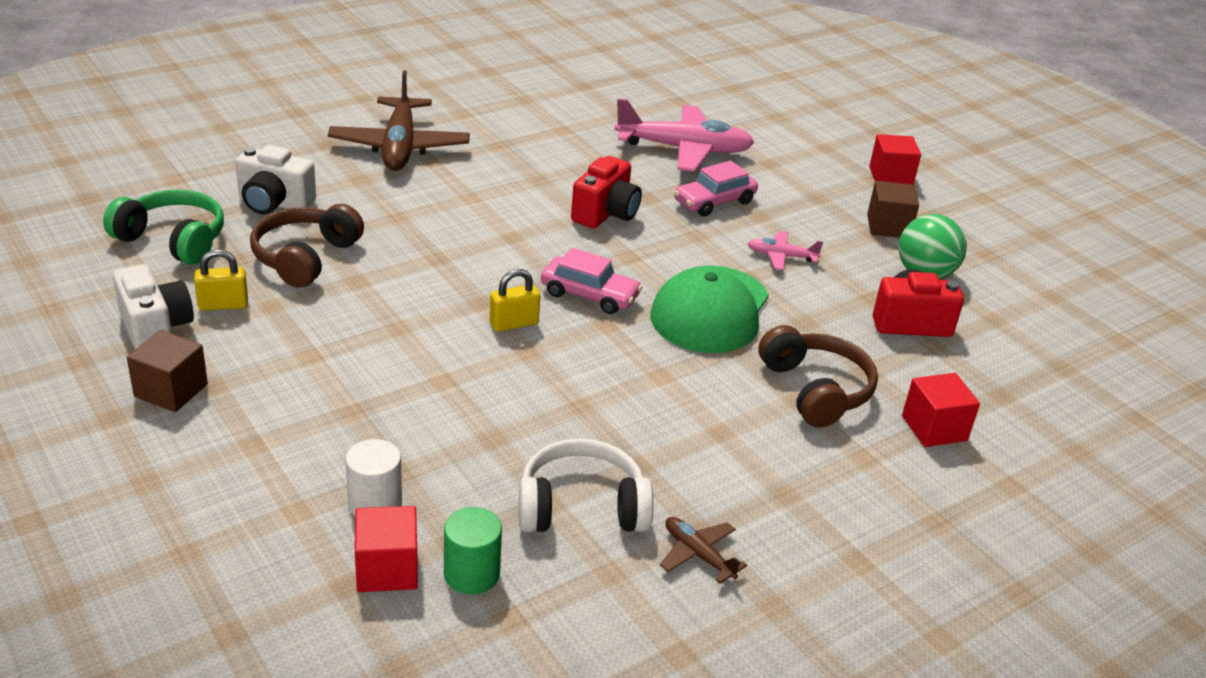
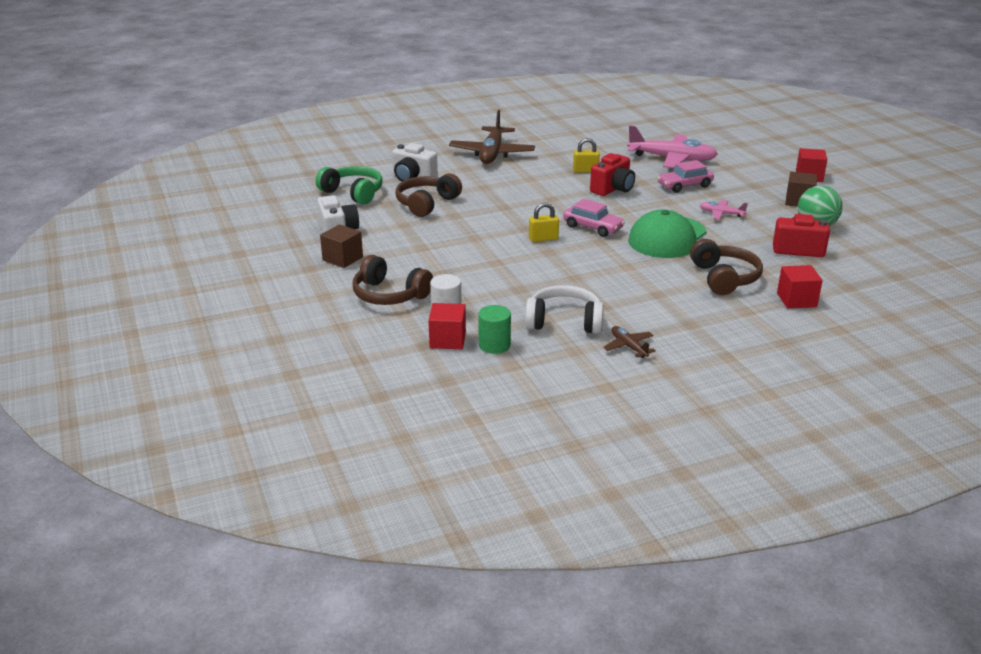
camera: 15 degrees right, 5 degrees down
(223, 305) = (376, 223): yellow padlock -> yellow padlock (585, 171)
(267, 470) = (389, 295): none -> brown headphones

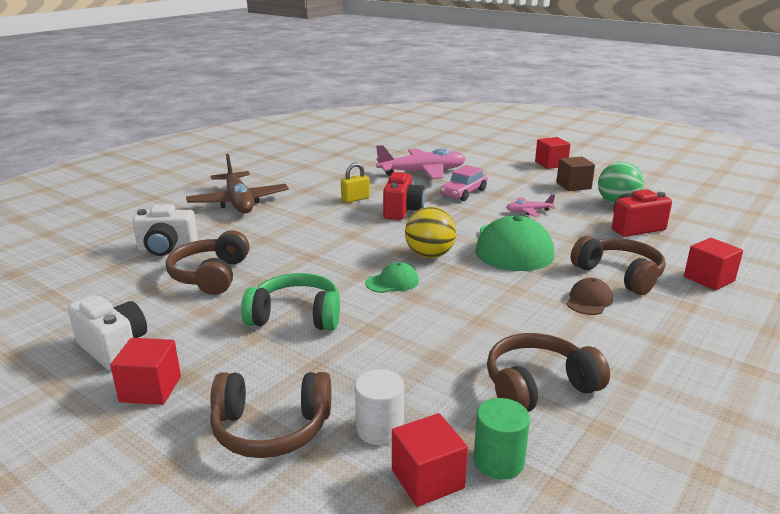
camera: 30 degrees left, 5 degrees down
(342, 259) = (150, 389): brown cube -> red cube
(353, 193) = (98, 286): green headphones -> green headphones (296, 316)
(543, 239) = (392, 282): yellow padlock -> green cap
(564, 322) = (538, 386): white headphones -> brown headphones
(593, 227) = (429, 255): pink car -> yellow ball
(628, 346) = (648, 396): brown plane -> none
(672, 287) = (589, 300): none -> brown cap

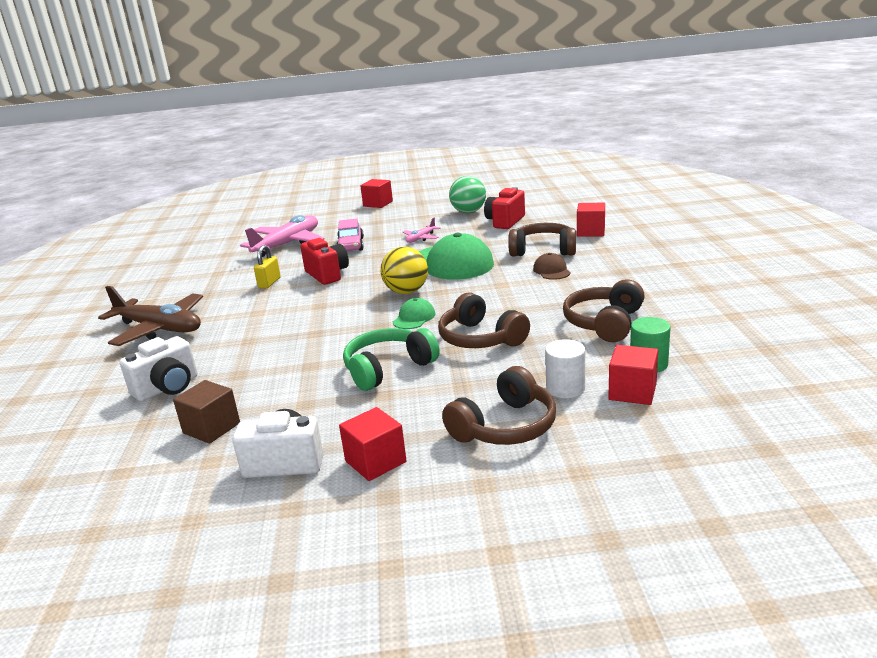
camera: 40 degrees left, 0 degrees up
(211, 275) = (258, 382): brown headphones -> brown headphones (480, 338)
(573, 185) = (420, 212): brown cube -> brown cube (211, 428)

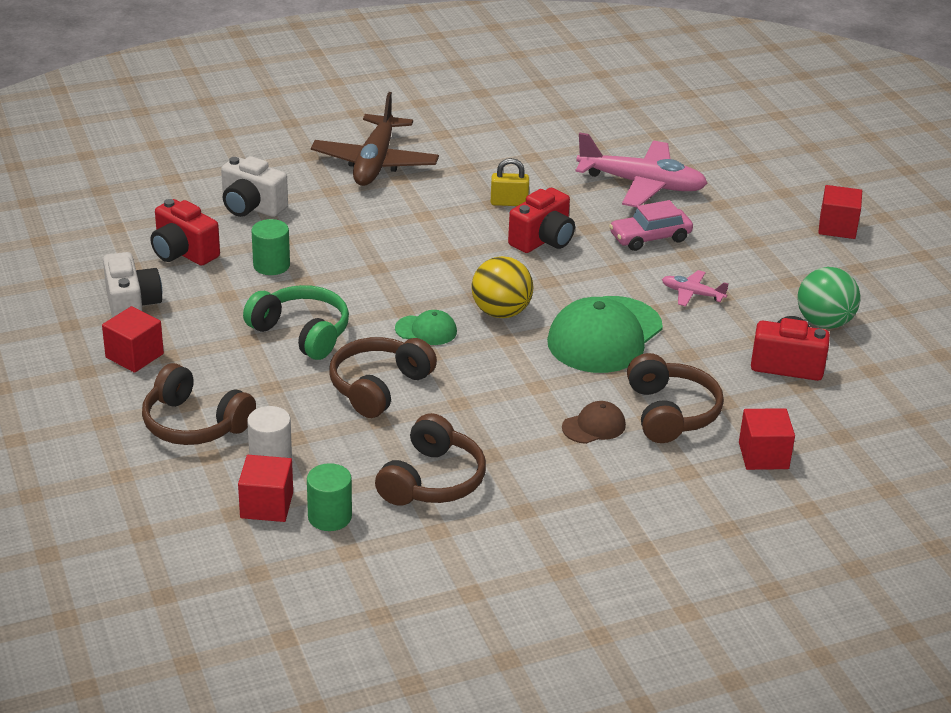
camera: 70 degrees right, 10 degrees up
(211, 428) = (183, 253): brown cube -> red camera
(273, 380) = (271, 265): none -> green cylinder
(604, 323) = (432, 480): brown headphones -> brown headphones turned 105 degrees clockwise

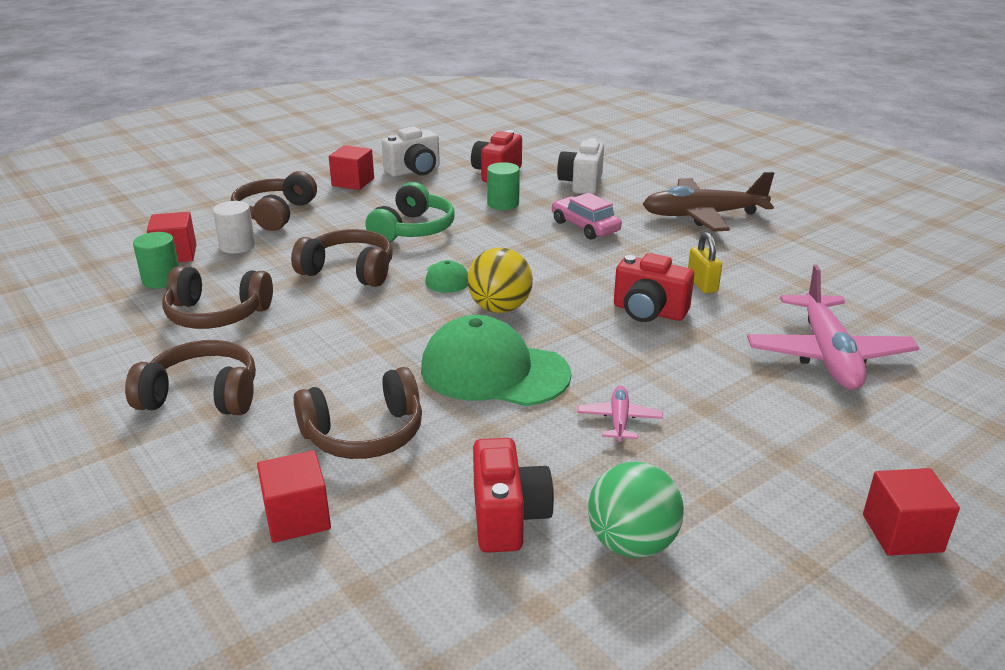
camera: 75 degrees right, 5 degrees down
(582, 495) = (202, 396): none -> brown headphones
(594, 426) = (323, 387): brown cap -> none
(650, 237) = (716, 375): pink car -> pink car (585, 227)

